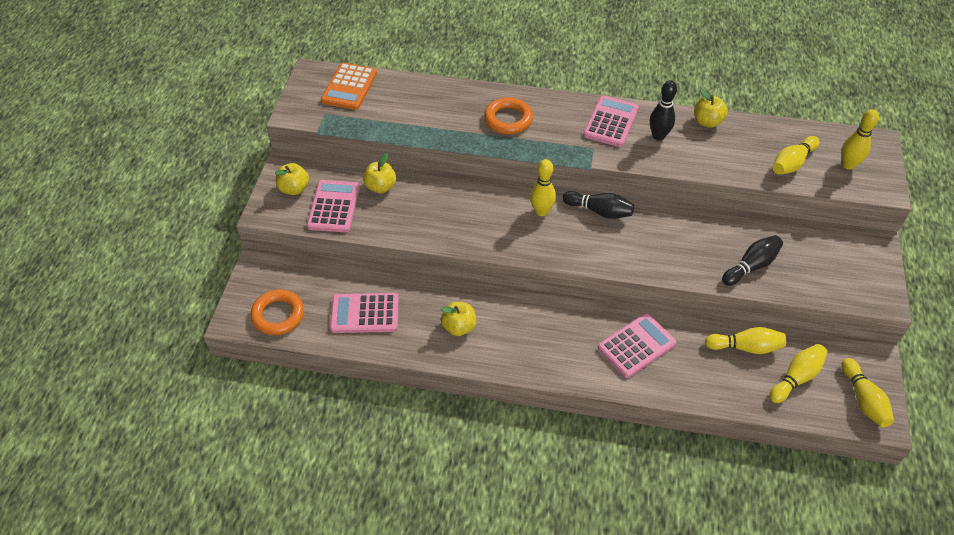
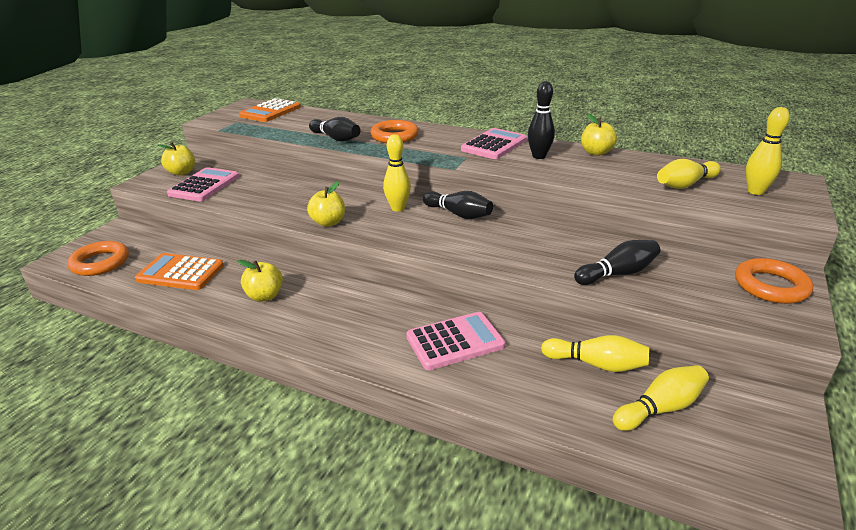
camera: 15 degrees right, 20 degrees down
(365, 314) = (180, 273): pink calculator -> orange calculator
(381, 187) = (257, 179): yellow apple -> yellow apple (328, 222)
(451, 132) = (336, 138): none -> black bowling pin
(862, 260) = (770, 286): none -> orange ring
(863, 400) = (762, 452): yellow bowling pin -> none

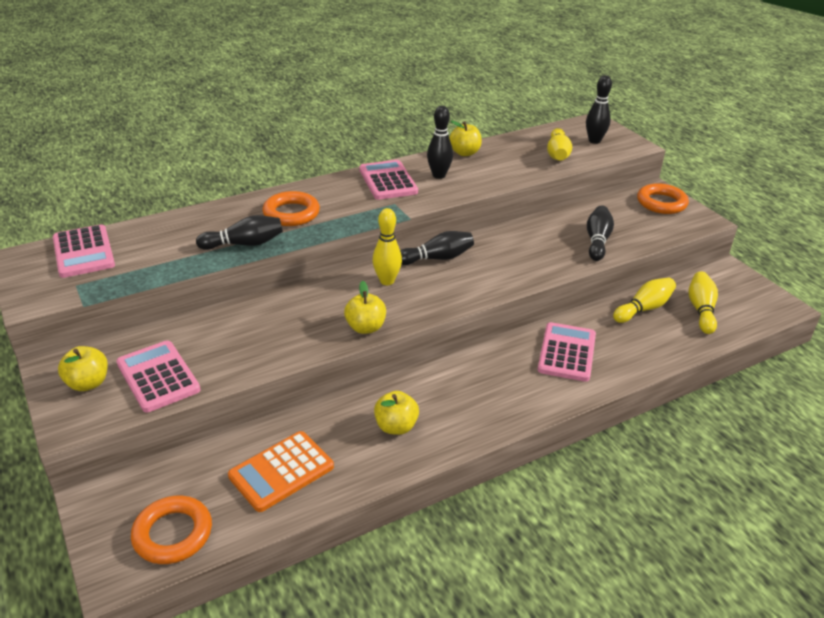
camera: 55 degrees left, 5 degrees up
(270, 111) = (84, 252): orange calculator -> pink calculator
(755, 191) = (594, 141): yellow bowling pin -> black bowling pin

